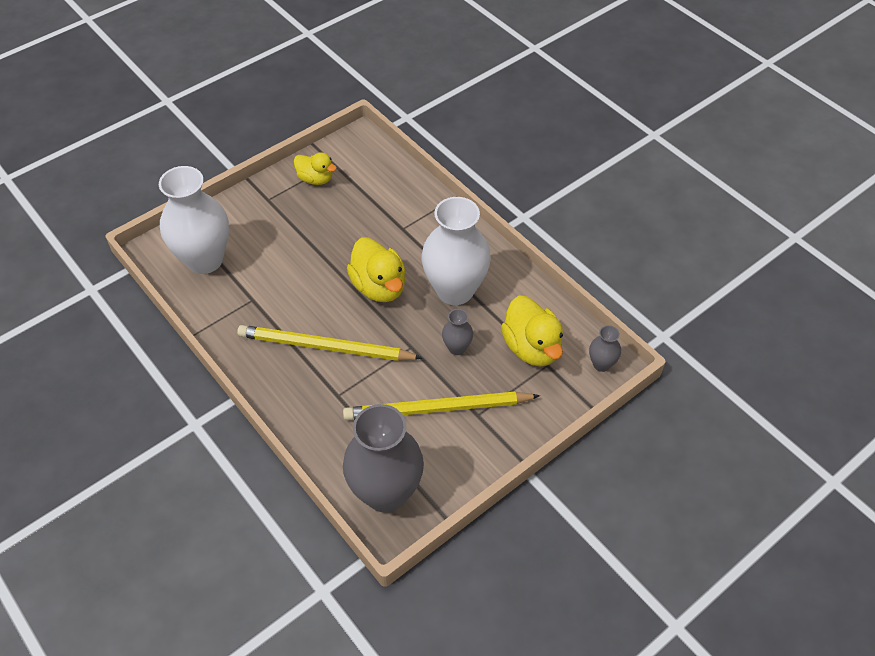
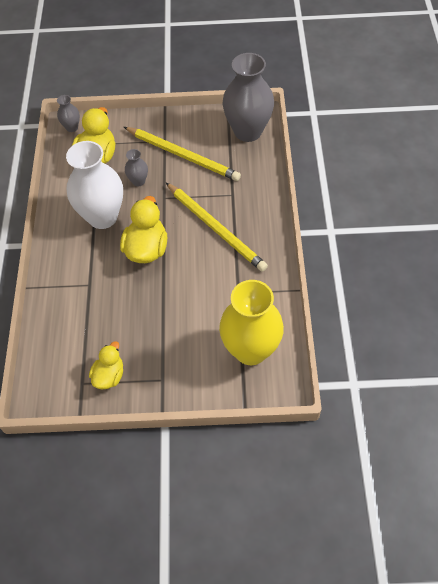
camera: 140 degrees left, 5 degrees up
(205, 260) = (250, 350): white vase -> yellow vase
(315, 179) = (109, 375): yellow duck -> yellow duck turned 45 degrees clockwise

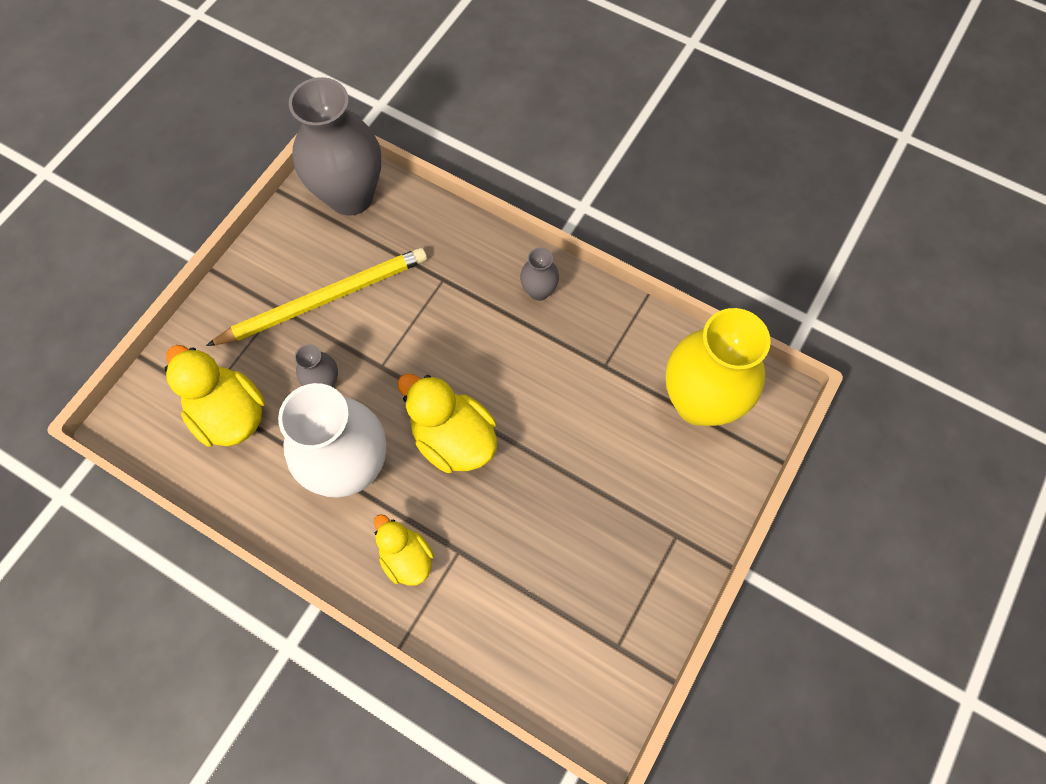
camera: 60 degrees left, 10 degrees up
(72, 127) = (137, 420): grey vase -> grey vase (539, 291)
(109, 375) = (628, 602): yellow duck -> yellow duck (406, 557)
(216, 228) = (484, 332): yellow pencil -> none

